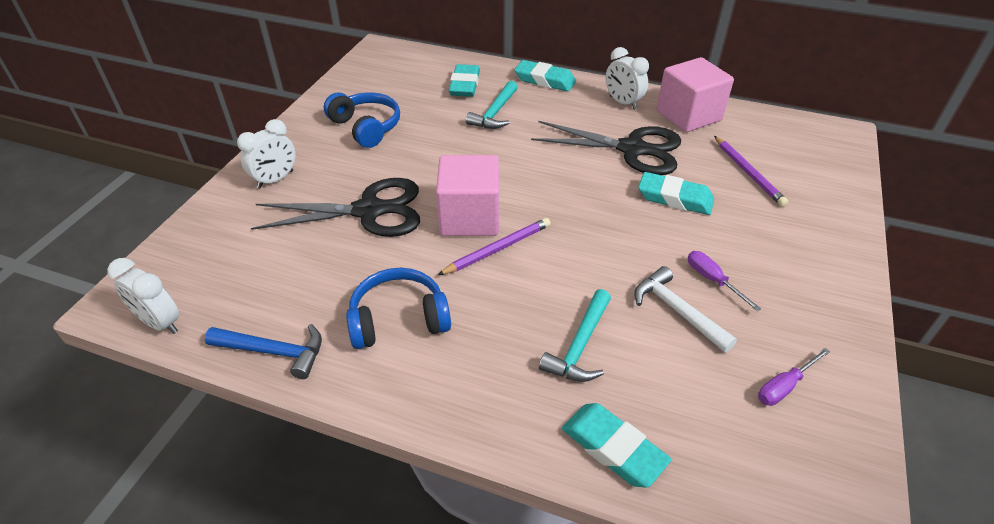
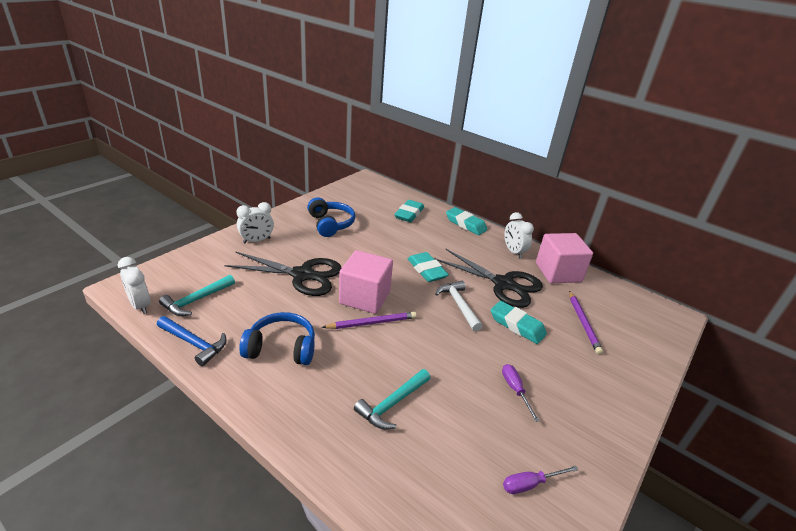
camera: 15 degrees right, 10 degrees down
(495, 113) = (419, 236): turquoise hammer -> turquoise hammer (196, 300)
(613, 448) = (376, 482): turquoise eraser -> turquoise eraser (427, 270)
(677, 311) = (476, 403): white hammer -> white hammer (458, 305)

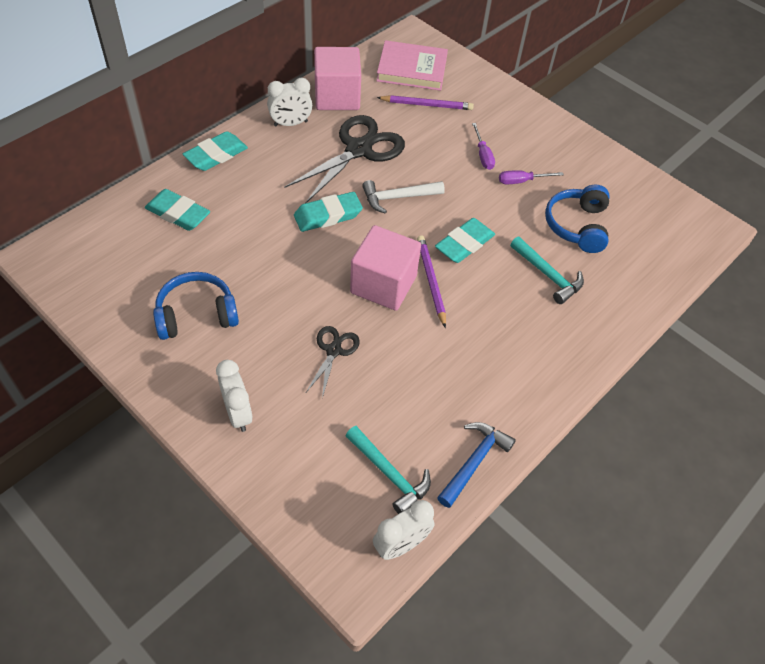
camera: 85 degrees left, 20 degrees up
(281, 348) = (477, 369): blue headphones -> blue headphones (577, 226)
(302, 275) = (333, 350): black scissors -> black scissors, size x0.51
(517, 325) = (432, 157): turquoise eraser -> turquoise eraser (464, 244)
(530, 484) = (617, 197): purple screwdriver -> purple screwdriver (483, 155)
(625, 314) = (412, 69): none -> pink book

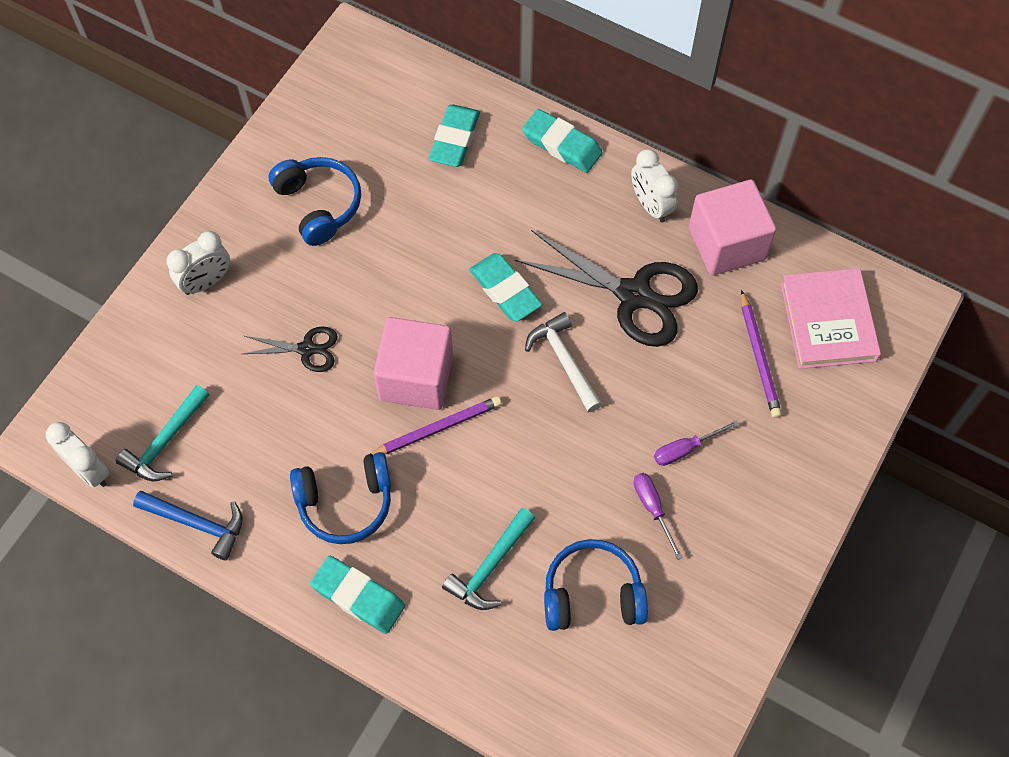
camera: 80 degrees right, 10 degrees up
(464, 244) = (510, 456): turquoise eraser -> turquoise eraser (358, 597)
(478, 351) = (345, 502): none -> blue headphones

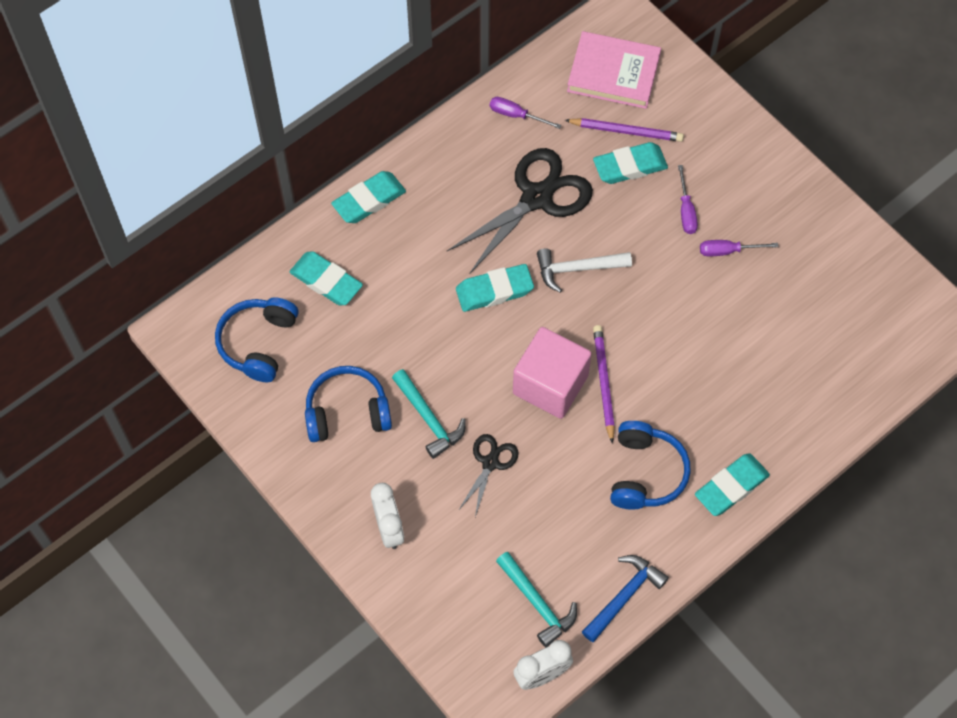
camera: 70 degrees left, 0 degrees up
(490, 567) = (737, 382): turquoise hammer -> turquoise hammer (429, 419)
(592, 594) = (783, 317): blue headphones -> blue headphones (258, 343)
(651, 205) = (457, 156): white clock -> none
(715, 374) = (630, 166): none -> turquoise eraser
(726, 243) = (516, 115): pink cube -> purple screwdriver

